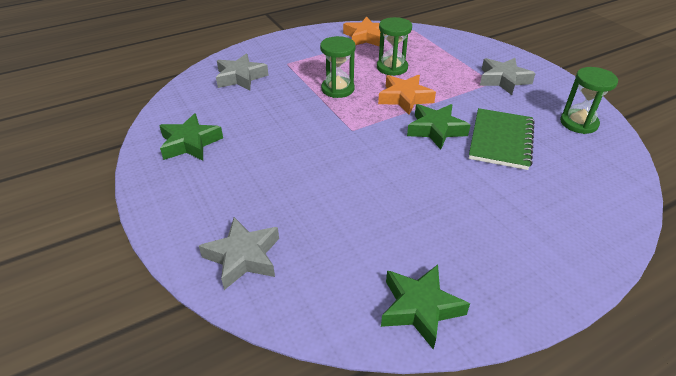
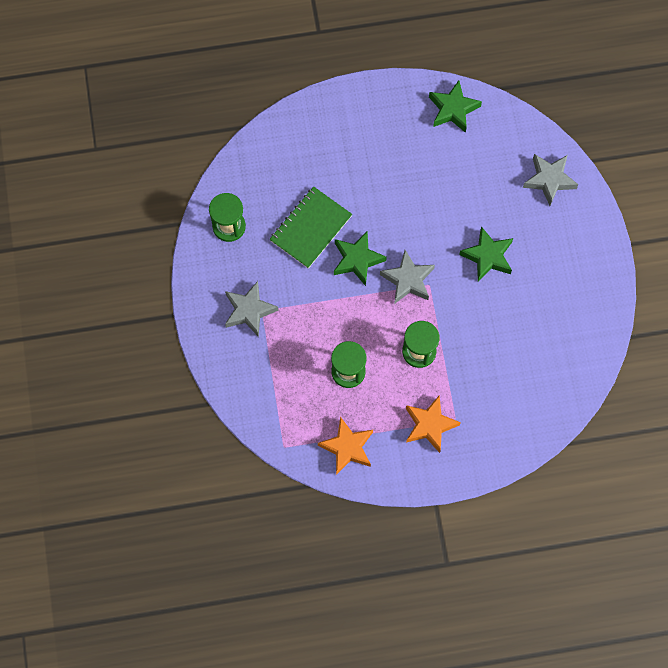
camera: 160 degrees left, 30 degrees up
(190, 143) = (572, 313): green star -> green star (487, 256)
(240, 77) = (510, 407): grey star -> grey star (408, 280)
(405, 98) = (361, 314): orange star -> orange star (429, 425)

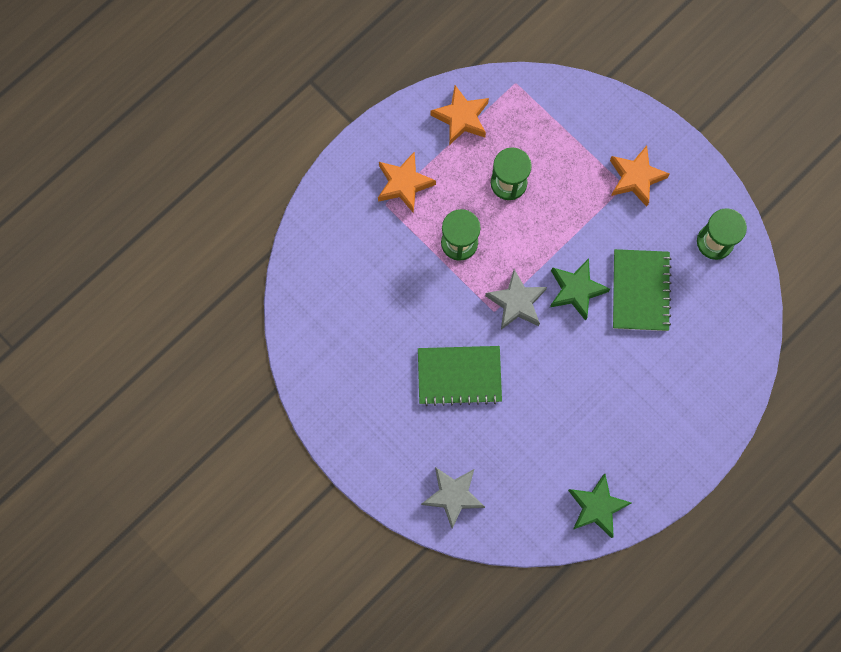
camera: 145 degrees right, 5 degrees up
(249, 310) = (636, 178): grey star -> orange star
(487, 256) = (459, 376): green star -> green notebook

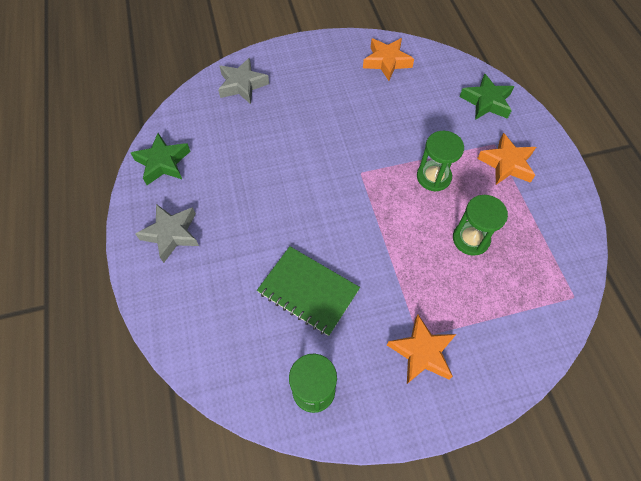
camera: 120 degrees right, 15 degrees down
(459, 376) = (324, 127): green notebook -> none
(461, 118) = (553, 234): orange star -> orange star (387, 62)
(516, 302) = (358, 191): grey star -> grey star (171, 234)
(576, 290) = (341, 240): green star -> green star (486, 102)

